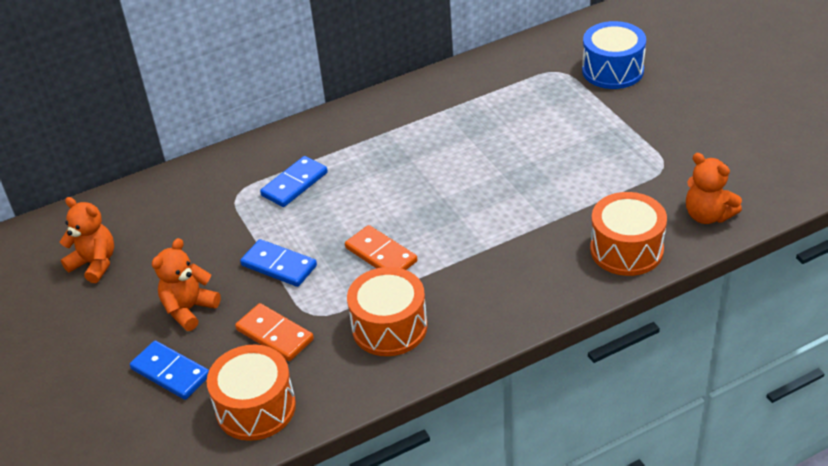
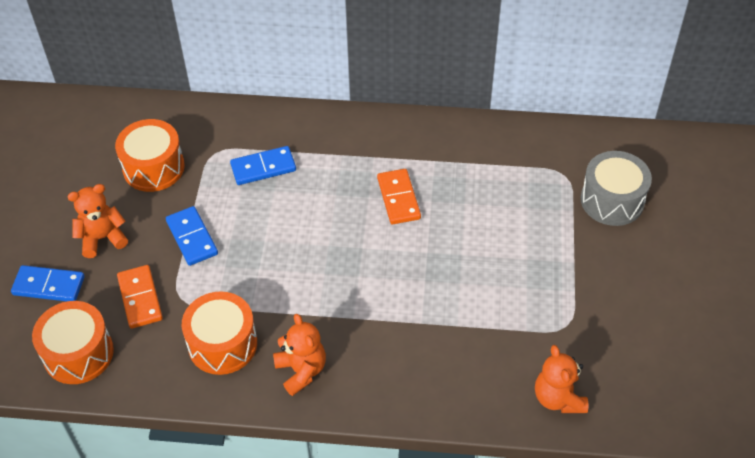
camera: 30 degrees right, 10 degrees up
(95, 264) = (73, 158): orange teddy bear -> orange teddy bear (301, 370)
(170, 372) = (49, 286): blue domino -> blue domino turned 60 degrees counterclockwise
(381, 255) = (271, 273): orange domino -> orange domino (398, 198)
(612, 70) = (612, 200): blue drum -> grey drum
(626, 249) = (460, 389): orange drum -> orange drum (153, 167)

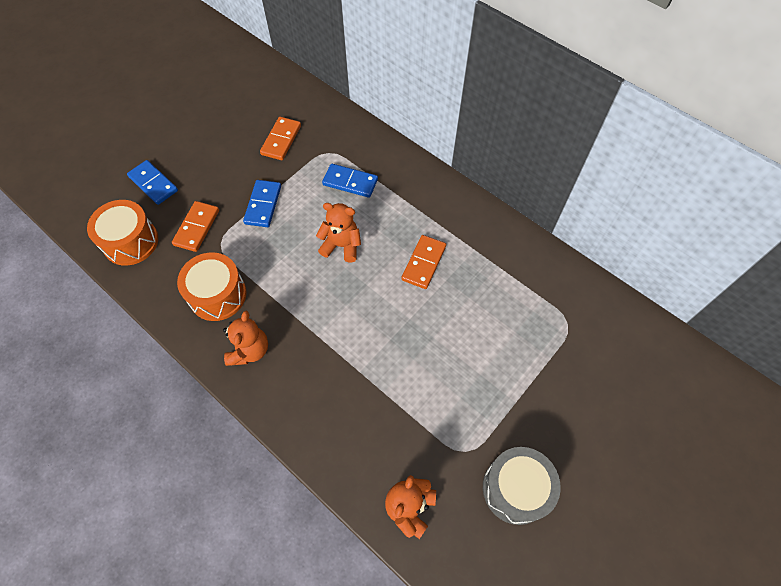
camera: 35 degrees right, 10 degrees up
(102, 238) = (210, 171): orange teddy bear -> orange teddy bear (341, 245)
(153, 167) = (281, 140): orange drum -> orange domino
(612, 200) = (590, 370): grey drum -> grey drum (515, 489)

